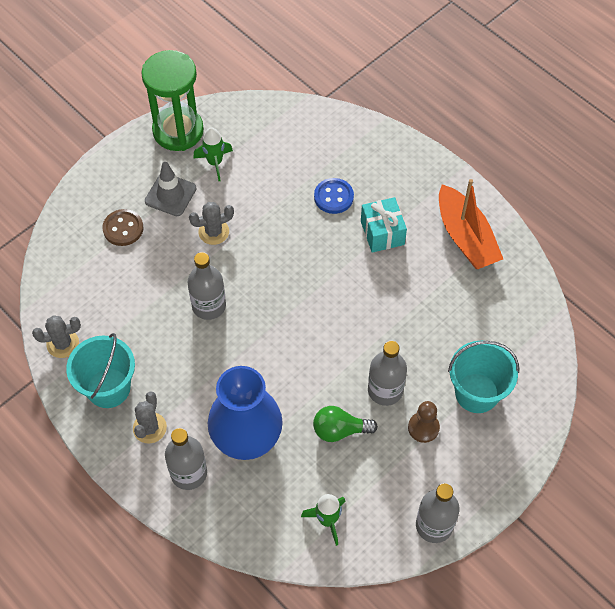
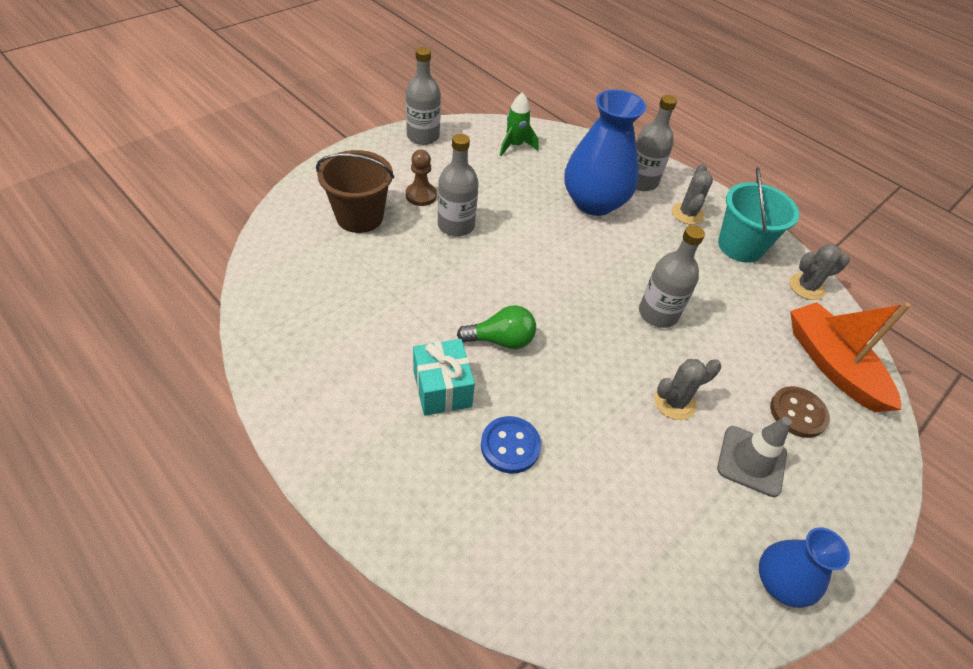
camera: 175 degrees right, 10 degrees down
(178, 131) = (780, 582): green hourglass -> blue vase
(215, 163) = (701, 514): green rocket -> none
(339, 430) = (504, 199): green light bulb -> green light bulb (501, 340)
(465, 237) = (326, 376): orange boat -> orange boat (832, 365)
(476, 393) = (359, 217): turquoise bucket -> brown bucket

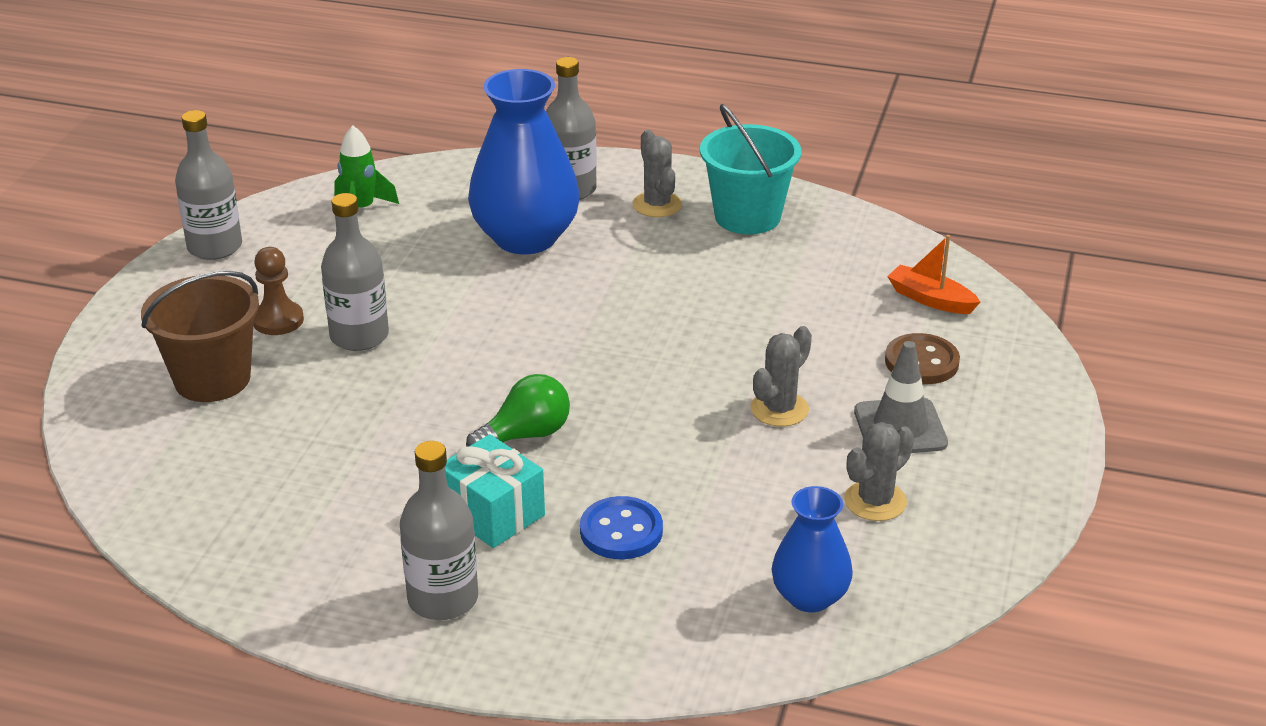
camera: 25 degrees left, 15 degrees down
(658, 314) = (698, 329): grey bottle -> grey bottle (443, 599)
(780, 582) = (994, 518): blue vase -> blue vase (810, 597)
(806, 287) = (854, 230): grey cactus -> grey cactus (875, 501)
(832, 365) = (930, 299): orange boat -> orange boat, size x0.54

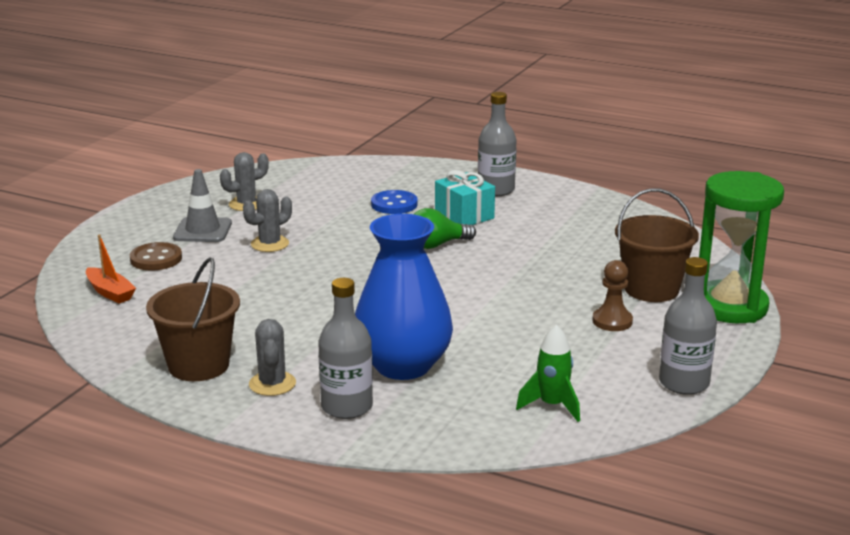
camera: 170 degrees left, 10 degrees down
(114, 359) = (730, 307): none -> green hourglass
(359, 336) = (547, 306): grey bottle -> none
(747, 216) = (199, 365): turquoise bucket -> brown bucket
(810, 597) = (309, 178): blue vase -> none

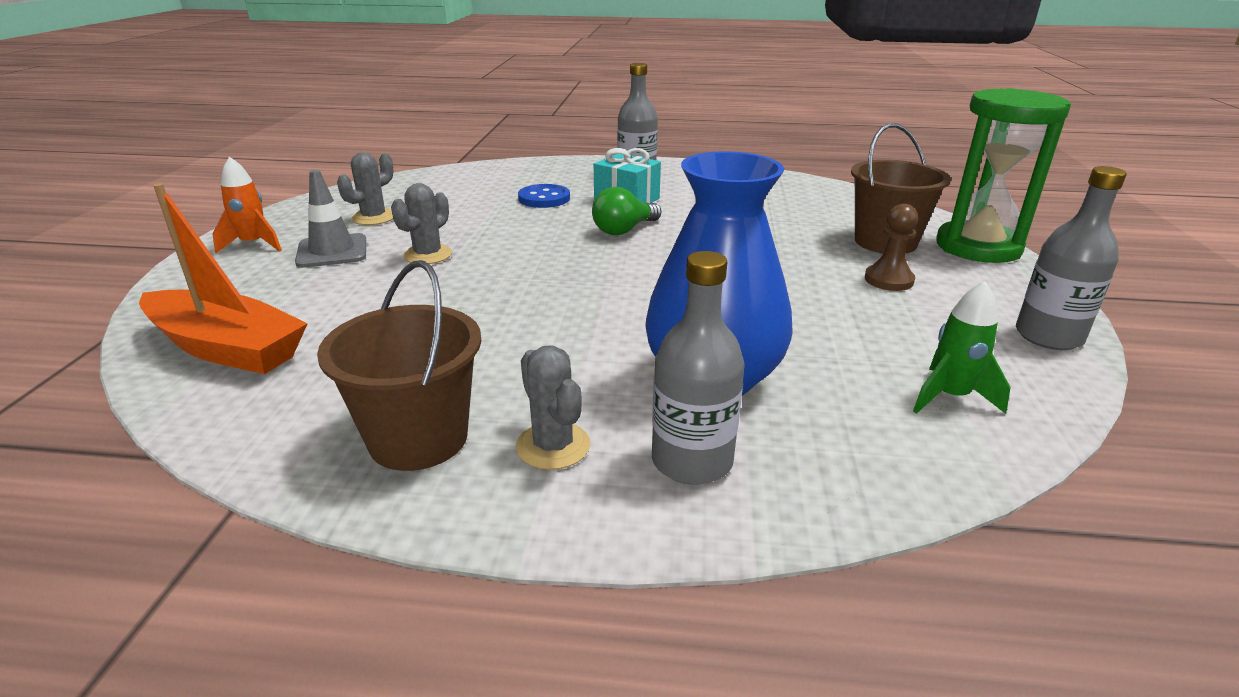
camera: 20 degrees left, 5 degrees up
(110, 292) = (227, 348): orange boat -> orange boat, size x1.84
(150, 216) = (254, 245): none -> orange rocket
(156, 259) = (281, 293): brown button -> none

